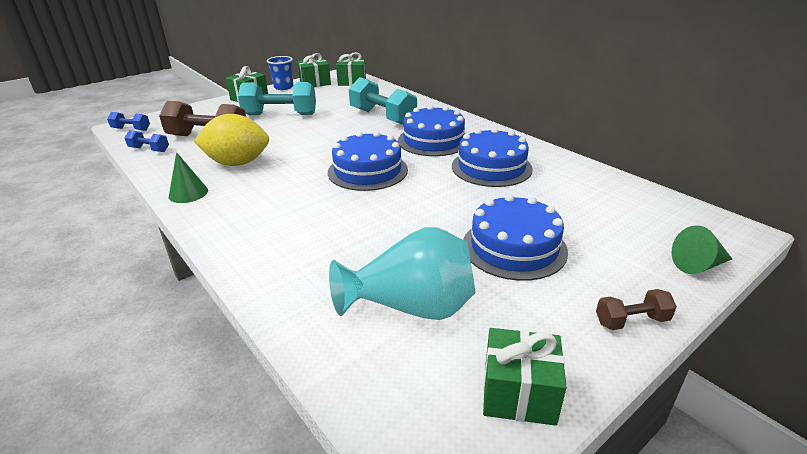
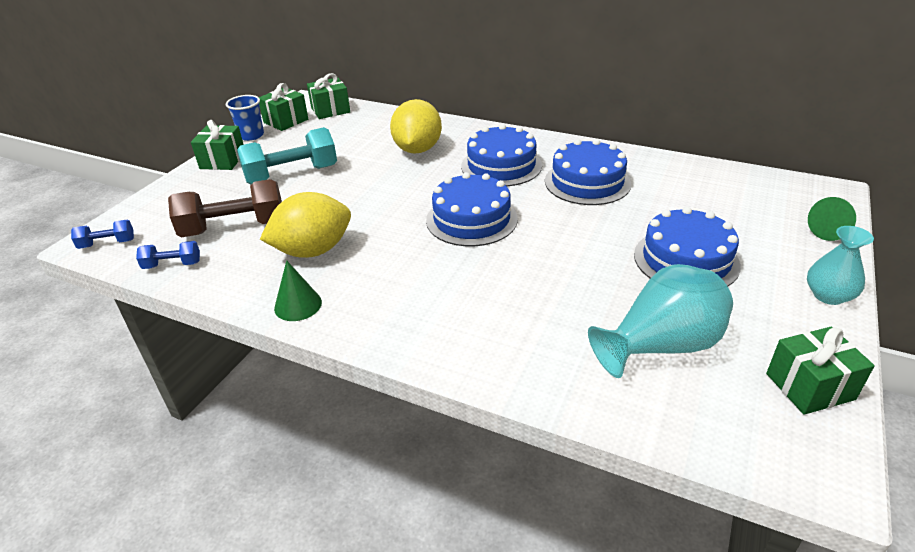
camera: 25 degrees left, 5 degrees up
(383, 117) = (417, 149): turquoise dumbbell -> yellow lemon
(631, 321) = (828, 295): brown dumbbell -> turquoise vase

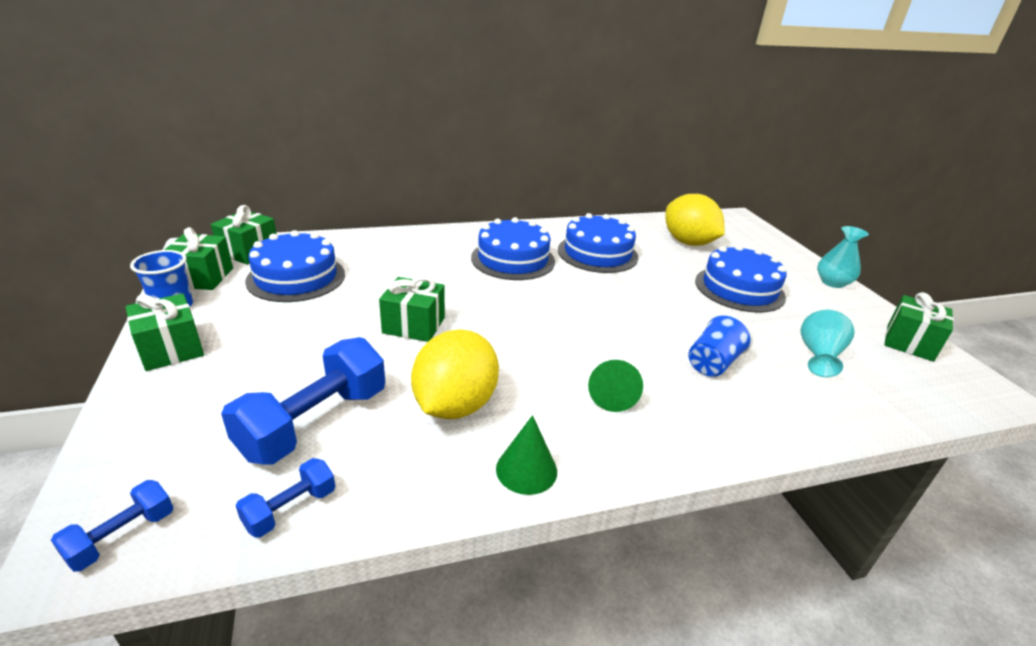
camera: 45 degrees left, 5 degrees down
(234, 228) = (315, 422): brown dumbbell -> blue dumbbell
(292, 175) = (303, 334): turquoise dumbbell -> none
(359, 191) = (414, 325): none -> green gift
(417, 149) = (413, 266): yellow lemon -> yellow lemon (688, 242)
(471, 219) = (558, 313): blue cake -> blue cake (296, 277)
(539, 305) = (713, 363): none -> blue cup
(660, 346) = (818, 356): turquoise vase -> turquoise vase, size x0.62
(830, 230) = (774, 242): green cone -> green cone (611, 395)

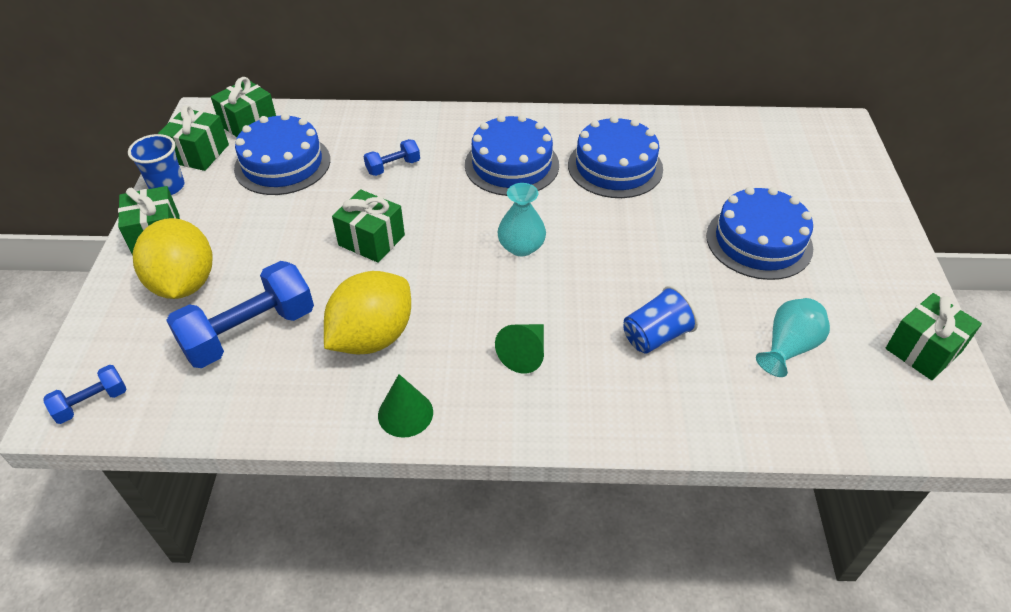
camera: 20 degrees right, 15 degrees up
(290, 509) = (208, 407): blue dumbbell -> blue dumbbell (393, 167)
(688, 242) = (741, 162): yellow lemon -> yellow lemon (184, 283)
(832, 282) = (893, 249): turquoise vase -> turquoise vase (521, 247)

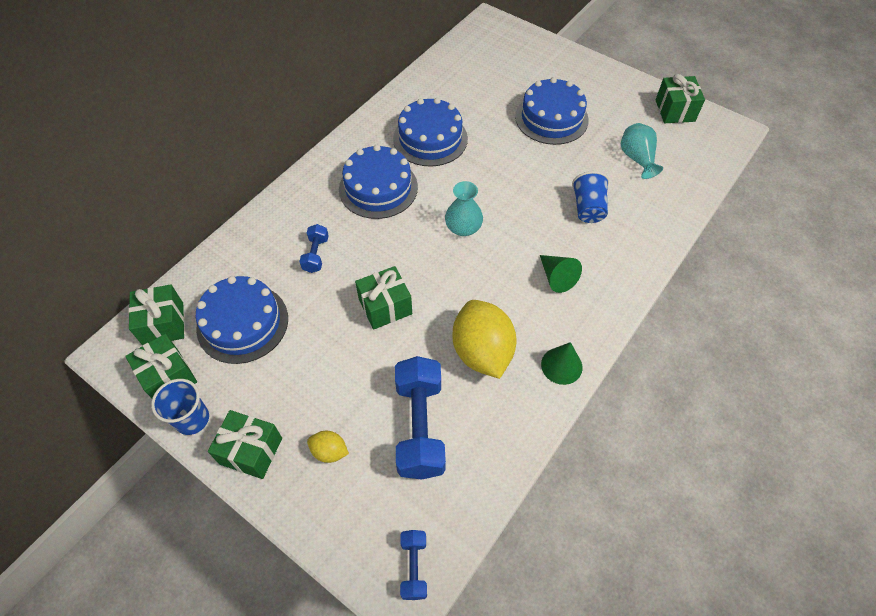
camera: 55 degrees left, 10 degrees up
(184, 283) = (329, 451): yellow lemon -> yellow lemon, size x0.46

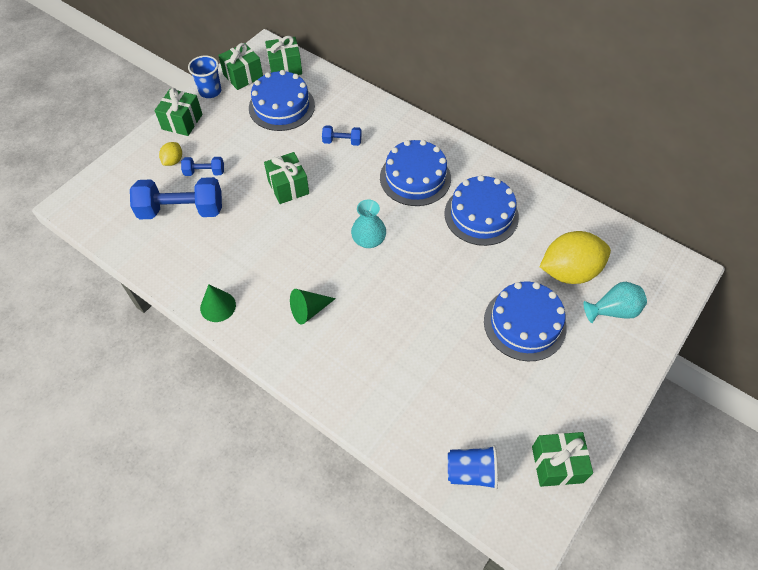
camera: 90 degrees right, 0 degrees up
(414, 567) = (84, 208): blue dumbbell -> blue dumbbell (204, 172)
(482, 352) = (238, 250): yellow lemon -> yellow lemon (569, 271)
(588, 208) = (393, 346): blue cup -> blue cup (471, 472)
(637, 159) = (467, 405): turquoise vase -> turquoise vase (613, 311)

